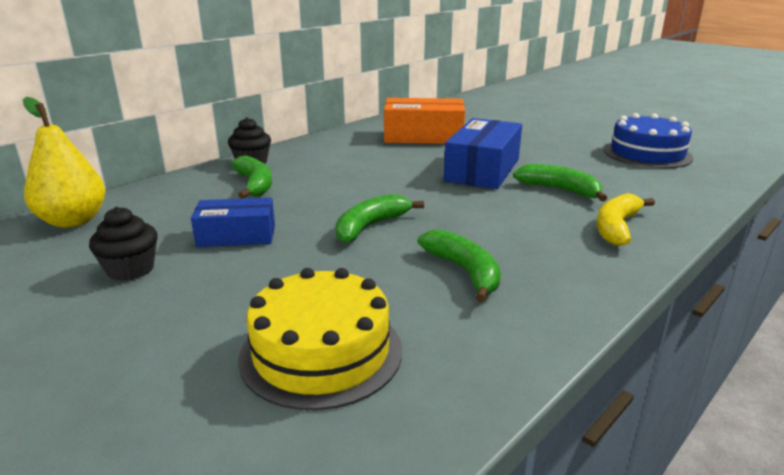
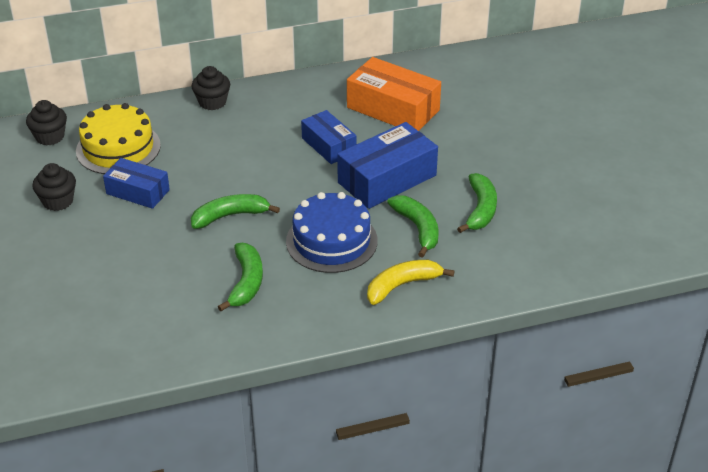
camera: 30 degrees right, 15 degrees up
(73, 221) = (50, 137): yellow pear -> black cupcake
(255, 185) = (192, 135): green banana -> green banana (480, 209)
(321, 352) = (112, 306): yellow cake -> yellow cake (118, 148)
(401, 163) = (328, 145): none -> blue box
(647, 154) = (571, 210): blue cake -> blue cake (331, 241)

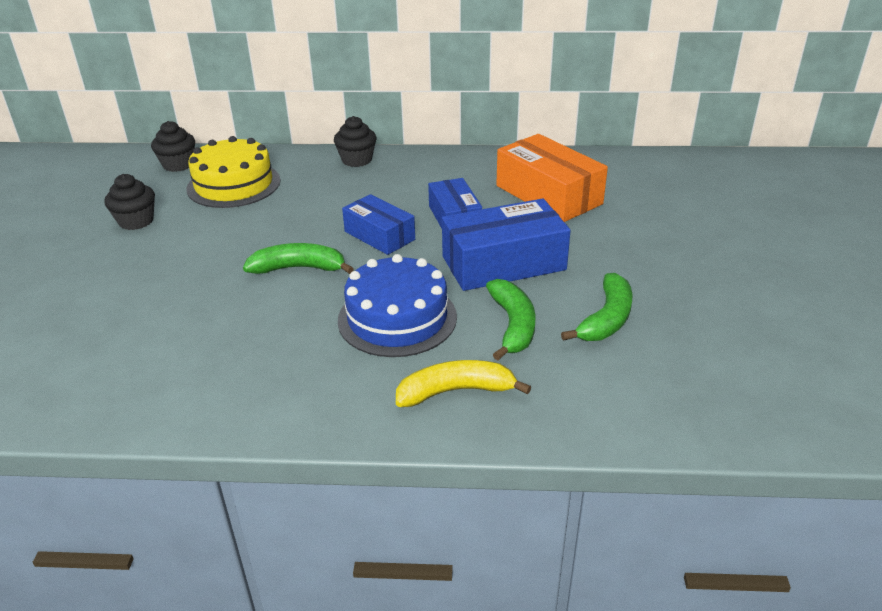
camera: 20 degrees right, 5 degrees down
(138, 192) = (221, 227): blue box -> blue box (379, 235)
(246, 282) = (265, 344): green banana -> none

